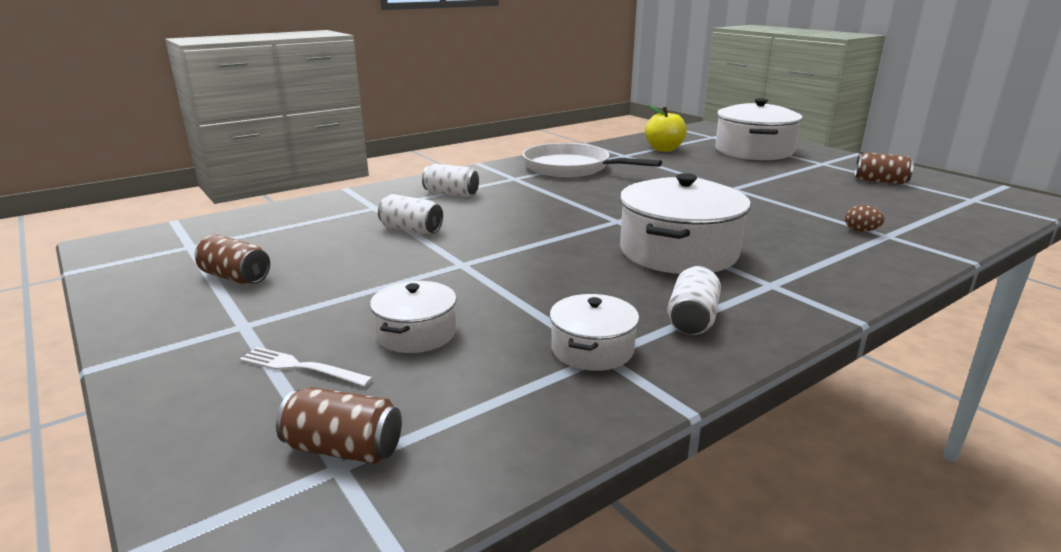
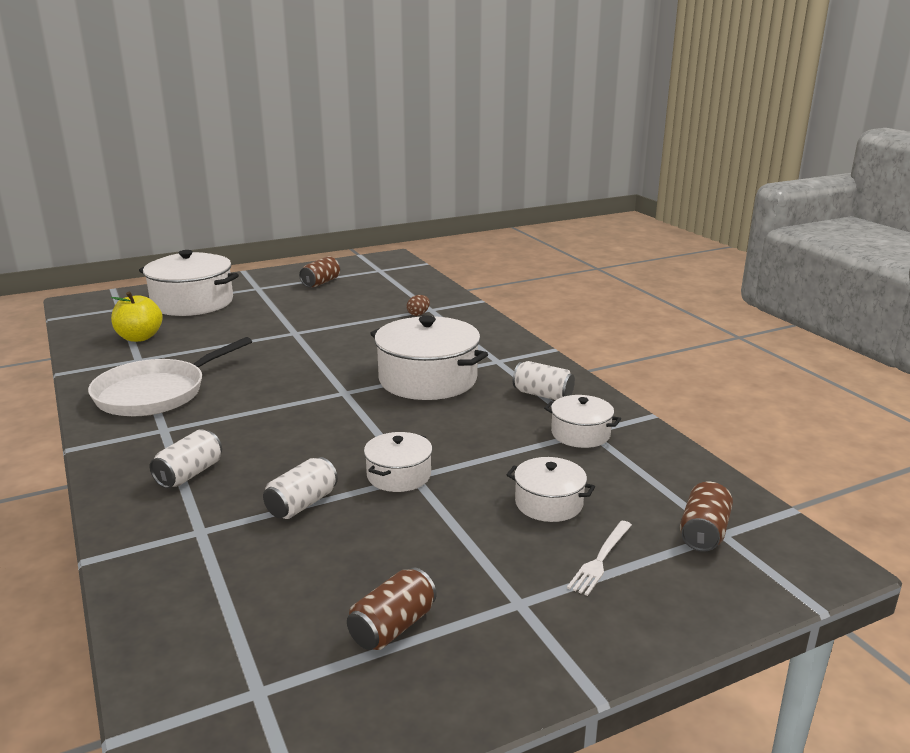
camera: 80 degrees left, 0 degrees up
(463, 258) = (399, 475): none -> white pot

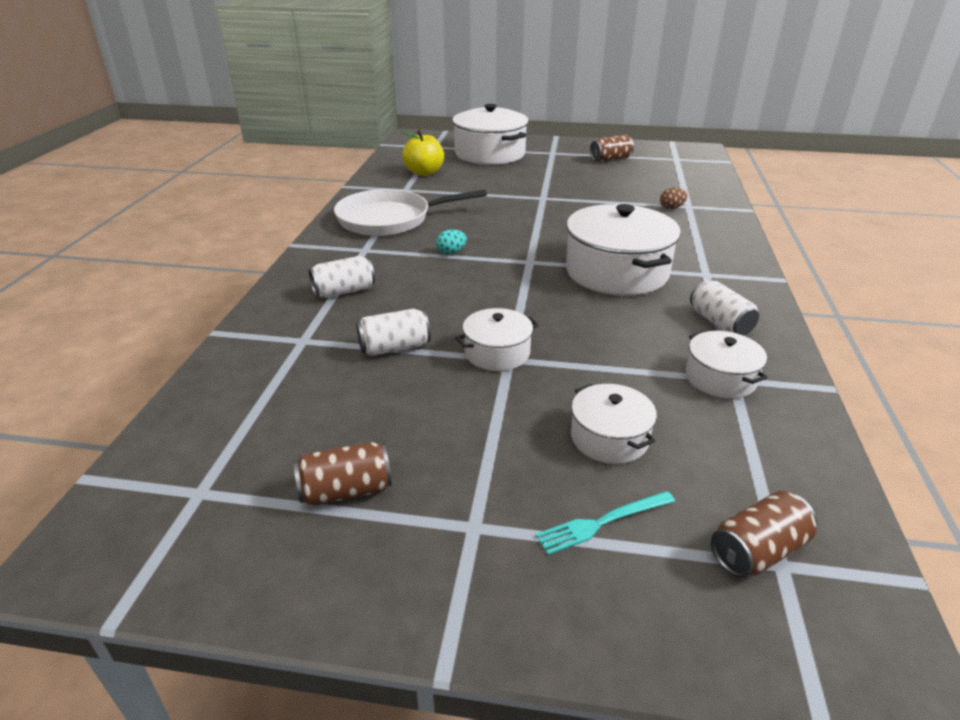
camera: 35 degrees right, 10 degrees up
(260, 406) = (451, 252): none -> turquoise egg
(600, 559) = (602, 522): white fork -> turquoise fork

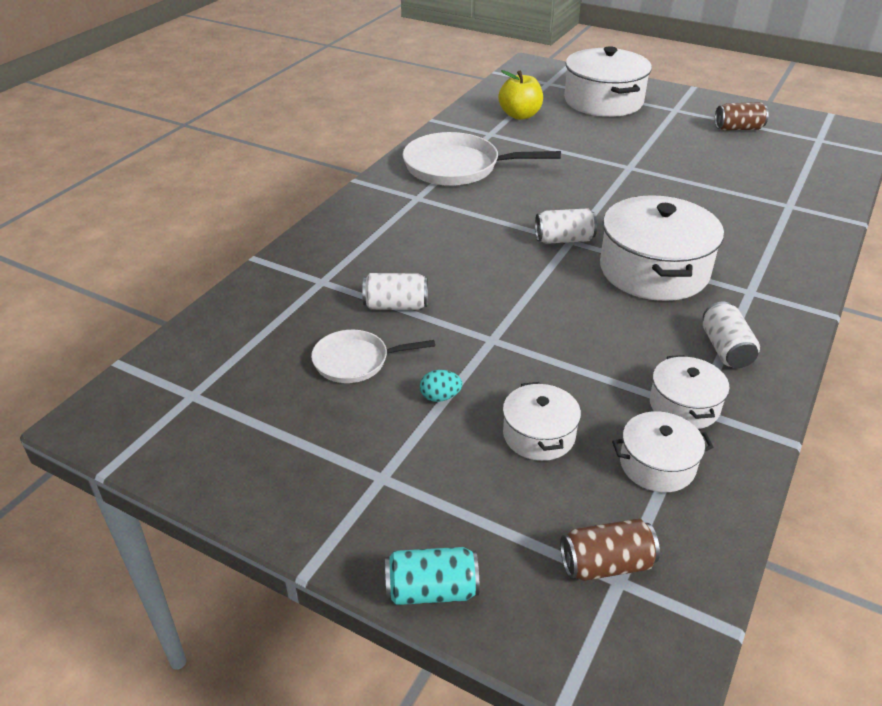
camera: 20 degrees right, 5 degrees up
(344, 291) = (378, 239): white can -> white can (564, 239)
(346, 491) = (298, 422): brown can -> none
(379, 410) = (355, 361): none -> white pan
(451, 252) = (498, 216): turquoise egg -> turquoise egg (440, 397)
(497, 353) = (484, 331): white pot -> white pot (657, 464)
(601, 641) = (431, 590): none -> turquoise can
(602, 522) = (487, 504): turquoise fork -> none
(671, 208) = (767, 204): brown egg -> none

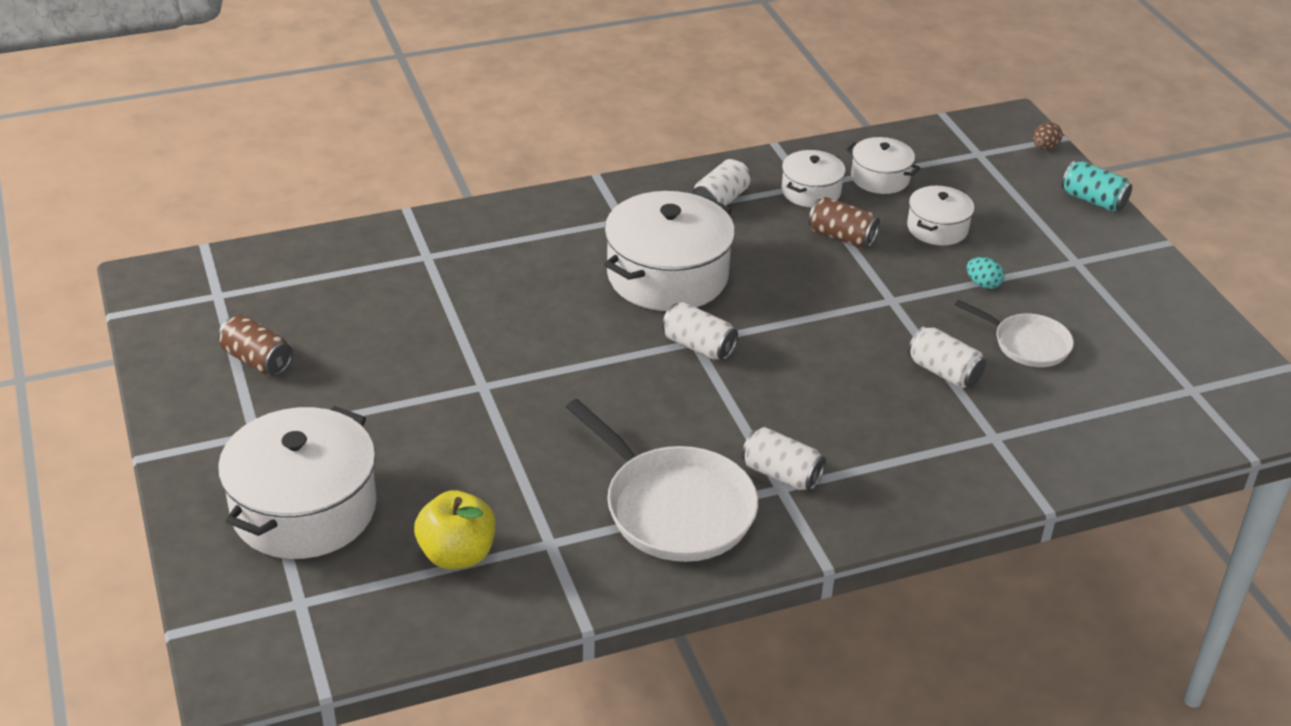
camera: 140 degrees left, 0 degrees up
(425, 203) = (781, 474): none -> white can
(565, 657) = (1044, 147): none -> brown egg
(606, 564) = (977, 161): brown can -> brown can (841, 237)

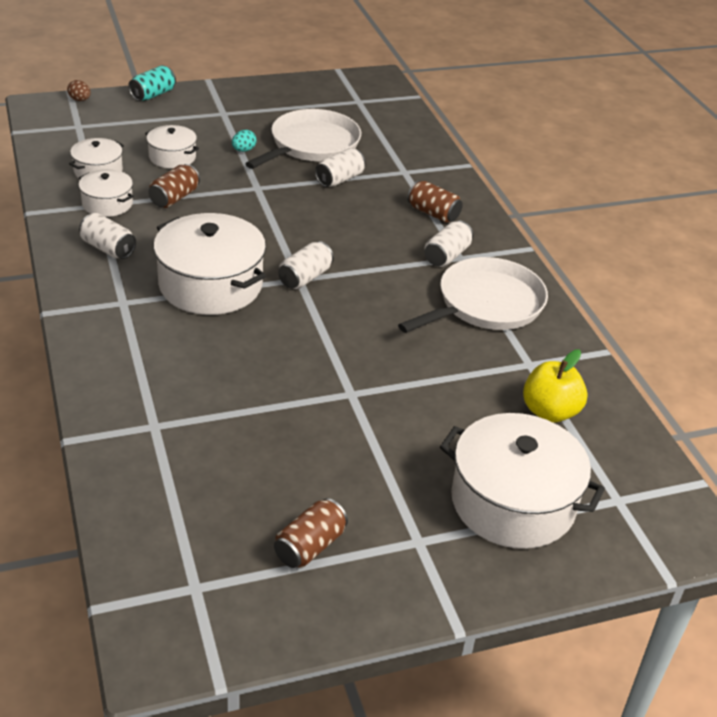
camera: 90 degrees left, 0 degrees up
(888, 464) = (433, 213): none -> brown can
(1027, 344) = (311, 145): white pan -> white pan, size x1.74

